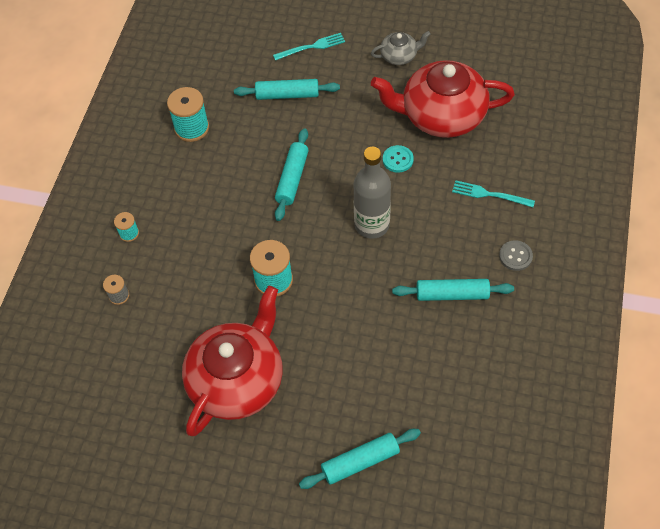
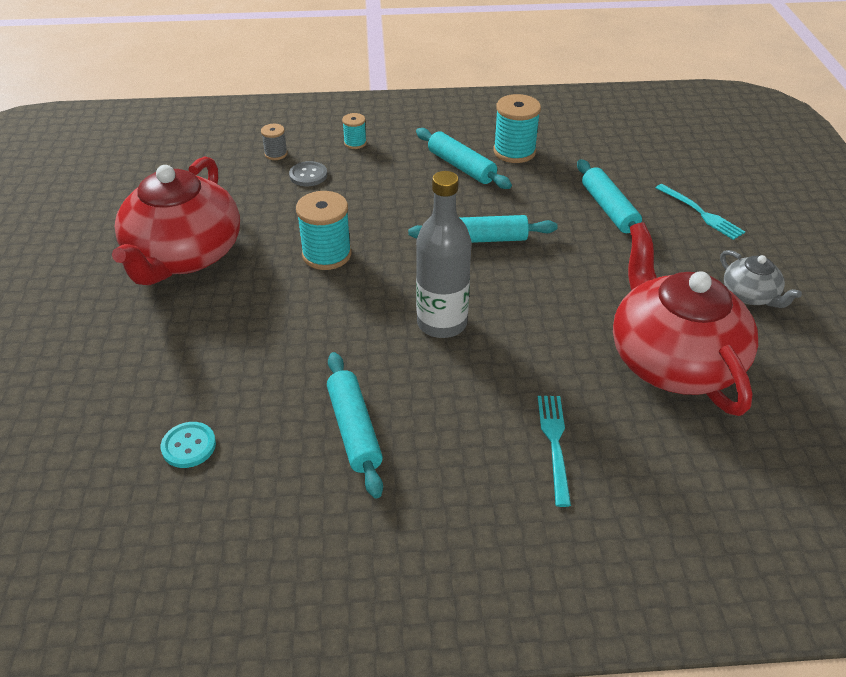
camera: 70 degrees right, 15 degrees down
(237, 380) = (184, 255): red teapot -> red teapot turned 90 degrees clockwise
(360, 462) = (76, 382): turquoise rolling pin -> turquoise rolling pin (461, 167)
(398, 159) = (564, 328): turquoise button -> turquoise button (189, 446)
(515, 256) = (450, 498): grey button -> grey button (308, 175)

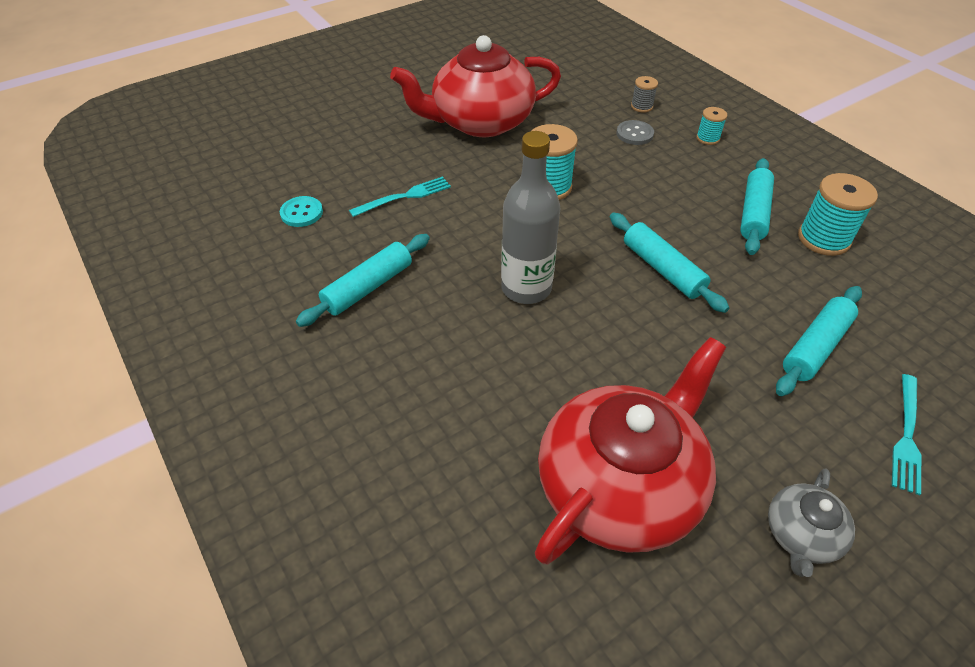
camera: 60 degrees right, 5 degrees up
(554, 442) = (435, 423): turquoise fork -> turquoise fork (405, 196)

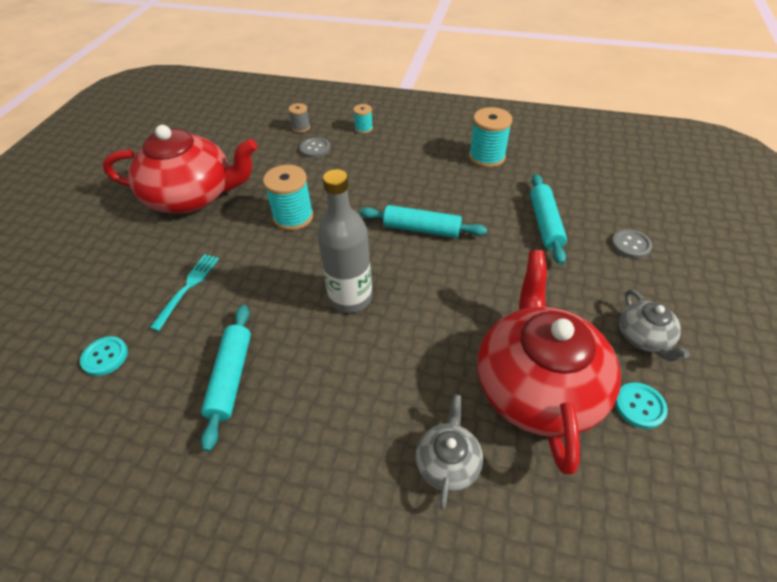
camera: 40 degrees left, 0 degrees up
(465, 479) = (448, 462): none -> grey teapot
(480, 122) = (192, 196): red teapot -> red teapot turned 120 degrees counterclockwise
(711, 588) = (639, 406): none -> turquoise button
(753, 213) = (436, 162): turquoise rolling pin -> none
(907, 437) = (631, 245): turquoise fork -> grey button

